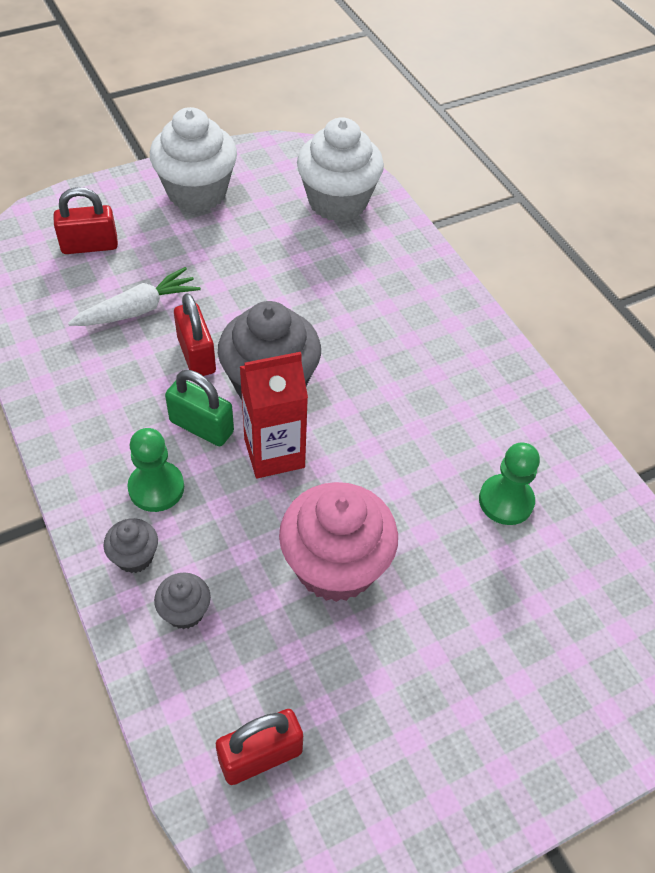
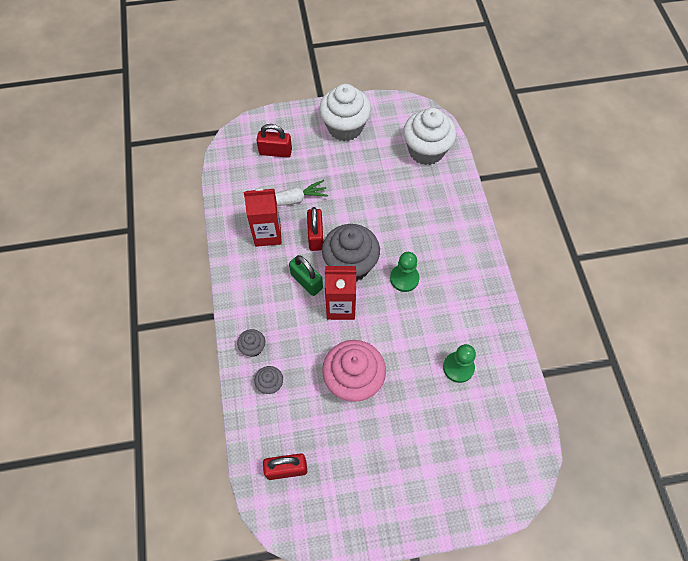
camera: 20 degrees right, 10 degrees up
(110, 368) = (267, 234): none -> red carton
(156, 488) = (274, 311): green pawn -> green pawn (404, 278)

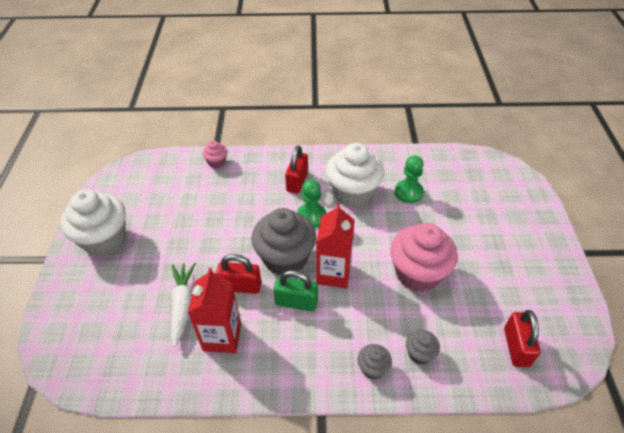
camera: 80 degrees left, 15 degrees down
(275, 152) = (104, 315): red padlock -> red padlock (297, 181)
(306, 281) = (296, 302): green padlock -> green padlock turned 45 degrees clockwise
(426, 150) = (169, 177): white cupcake -> white cupcake (353, 193)
(455, 183) = (216, 162): none -> pink cupcake

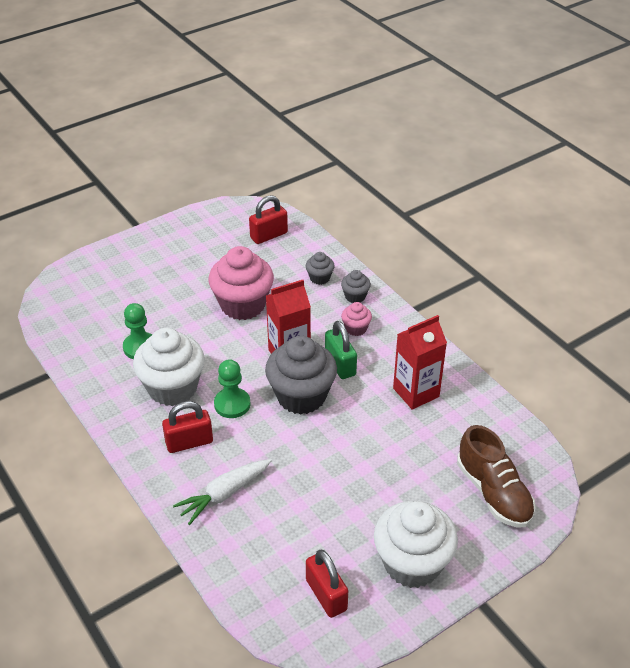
camera: 125 degrees left, 5 degrees down
(93, 321) = (493, 492): none -> brown shoe
(183, 305) = (416, 438): white carrot -> white carrot (224, 494)
(216, 162) = (213, 540): pink cupcake -> pink cupcake (356, 328)
(240, 286) = (359, 410): red padlock -> red padlock (326, 595)

